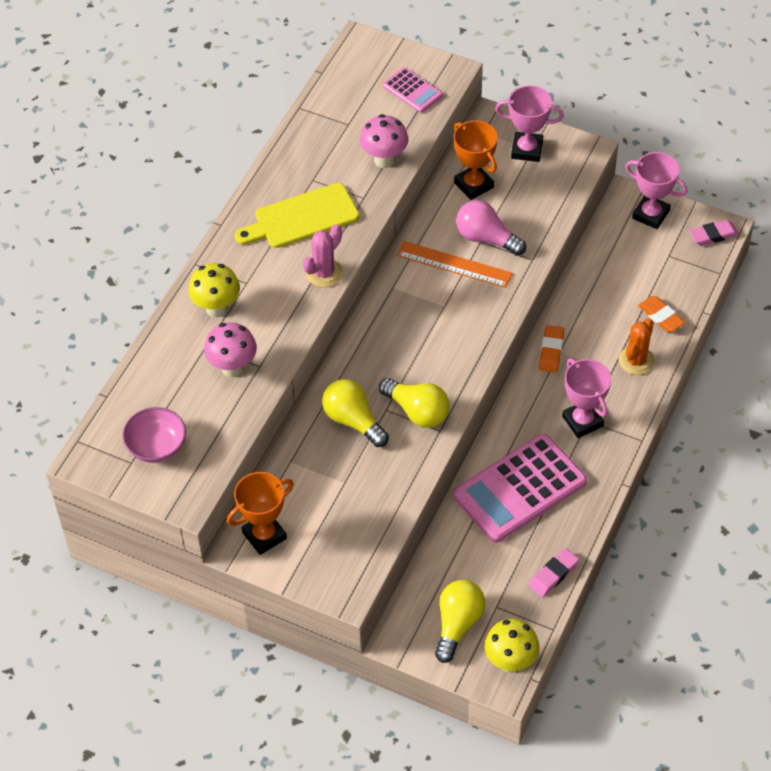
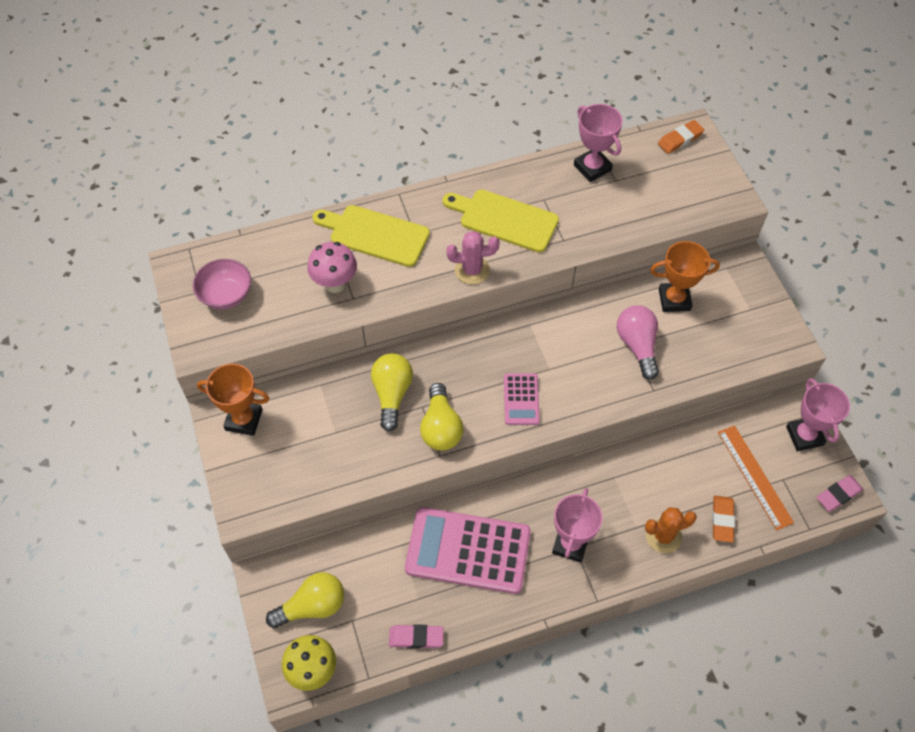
camera: 45 degrees right, 5 degrees up
(217, 308) = (375, 235): yellow mushroom -> yellow cutting board
(384, 160) = (610, 225): pink mushroom -> none
(412, 90) = (690, 192): pink calculator -> pink calculator (521, 399)
(454, 264) = (592, 345): orange ruler -> orange ruler (755, 476)
(473, 185) = (674, 299): orange trophy -> orange trophy turned 75 degrees clockwise
(527, 150) = (745, 306): pink trophy -> pink trophy (592, 167)
(551, 351) = (608, 471): orange eraser -> orange eraser (680, 139)
(713, 235) = (838, 495): pink eraser -> pink eraser turned 60 degrees counterclockwise

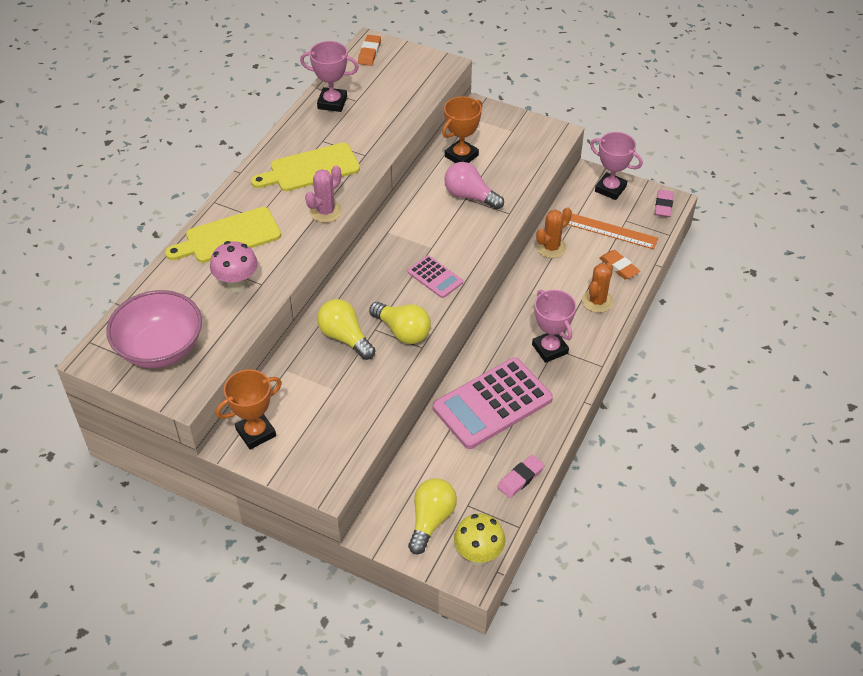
camera: 45 degrees left, 10 degrees down
(226, 295) = (160, 348): pink bowl -> pink bowl, size x1.61
(681, 449) = (551, 247): none -> orange cactus

